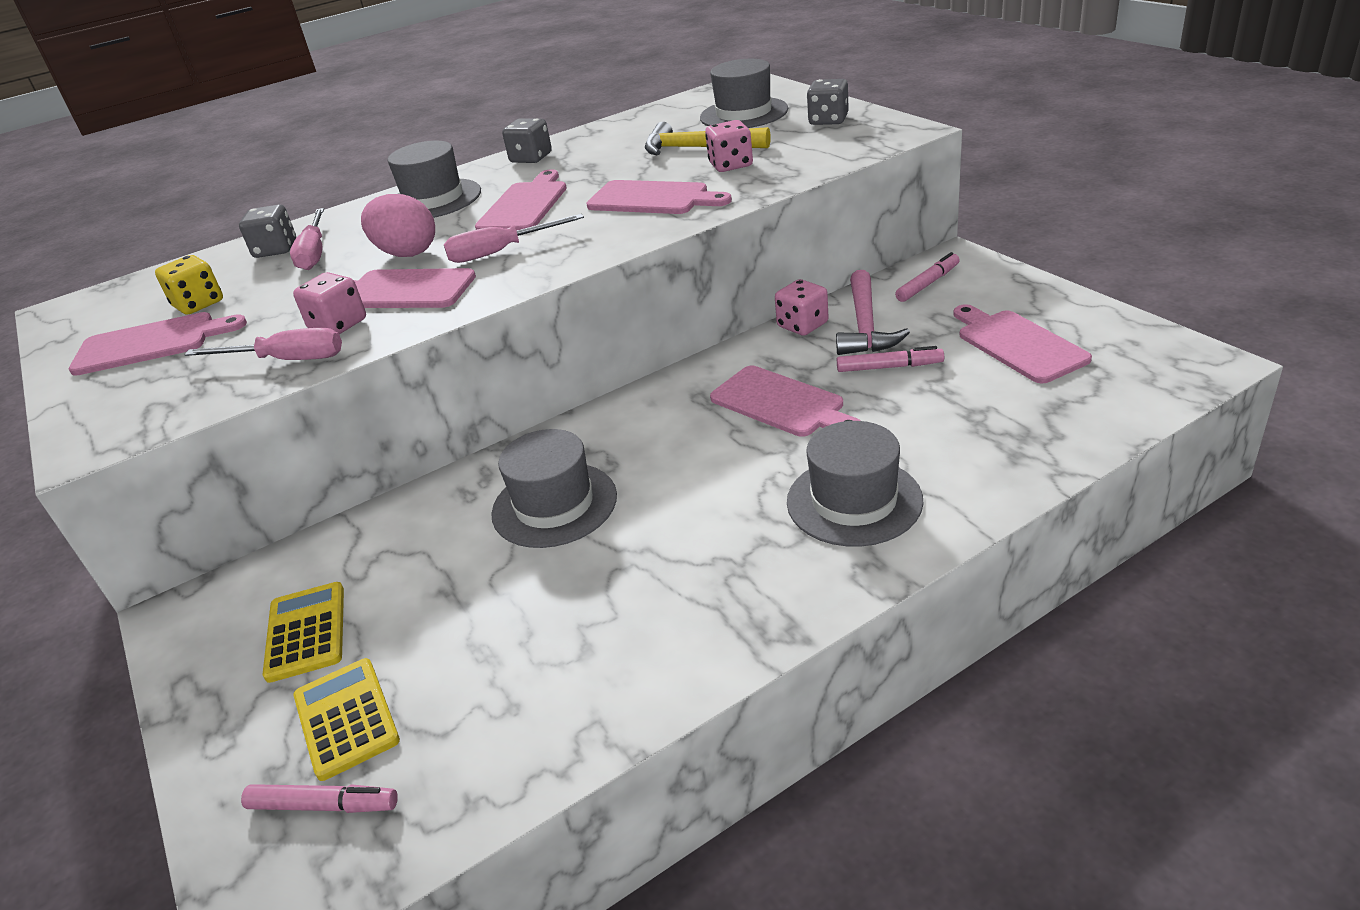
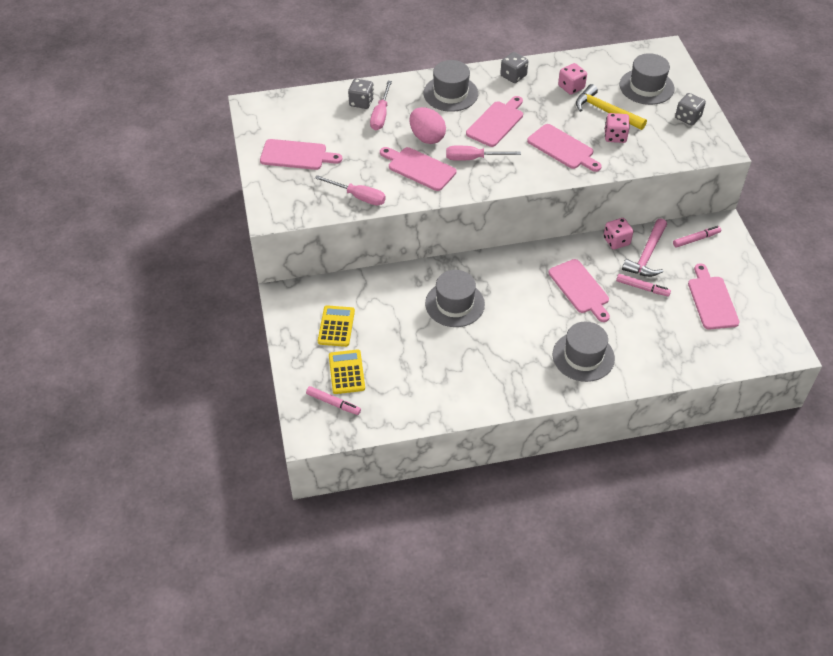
camera: 15 degrees right, 15 degrees up
(199, 304) = (320, 133): yellow dice -> none
(338, 325) = (385, 181): pink dice -> pink dice (571, 87)

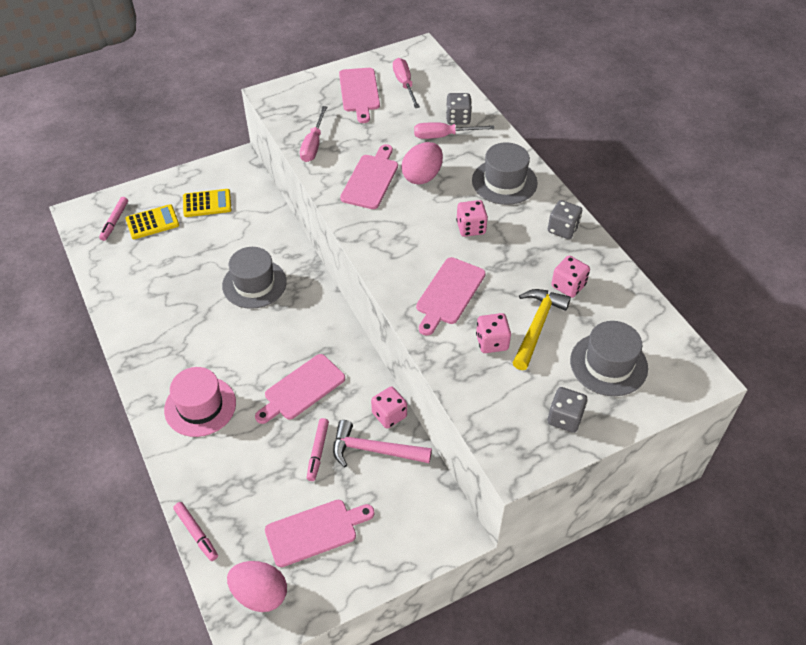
camera: 75 degrees right, 0 degrees up
(473, 158) = (401, 218): pink screwdriver -> pink screwdriver (404, 84)
(496, 122) = (471, 228): pink cutting board -> pink dice
(583, 356) = (200, 406): grey hat -> pink hat
(696, 239) = (419, 503): pink marker -> pink marker (196, 533)
(759, 338) = (260, 594): none -> pink egg

